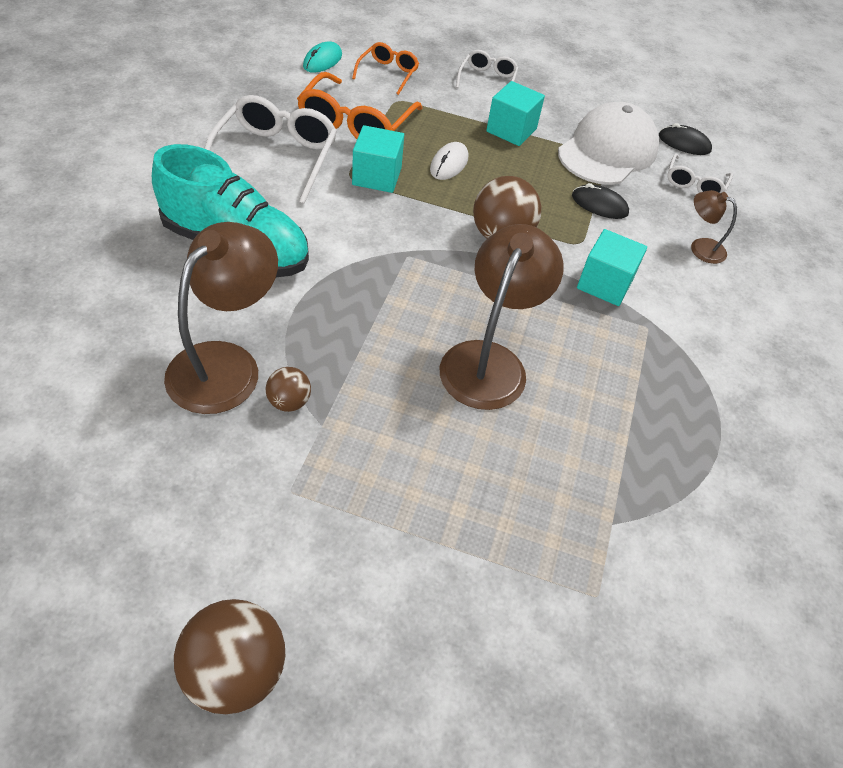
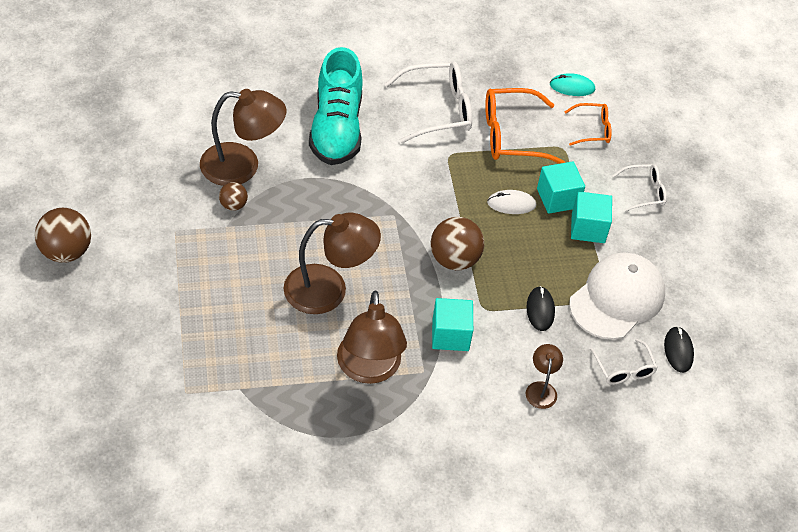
camera: 65 degrees right, 0 degrees up
(377, 176) = (462, 169): turquoise cube -> turquoise cube (557, 198)
(607, 151) = (617, 298): white cap -> white cap turned 60 degrees counterclockwise
(628, 374) = (369, 369): none -> brown lamp
(694, 184) = (624, 369): white glasses -> white glasses turned 105 degrees counterclockwise

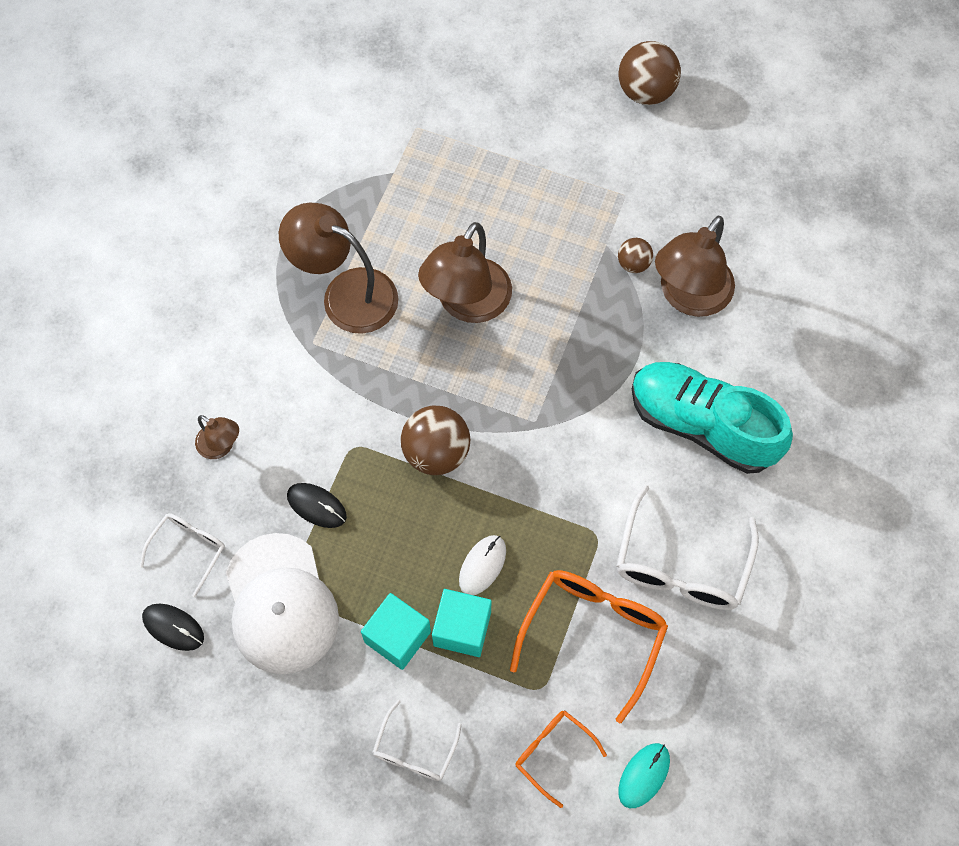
camera: 125 degrees right, 15 degrees up
(450, 335) = (340, 393): turquoise cube -> none
(593, 129) = (552, 753): orange glasses -> orange glasses turned 105 degrees clockwise
(624, 369) = (189, 549): white glasses -> white glasses turned 105 degrees clockwise

